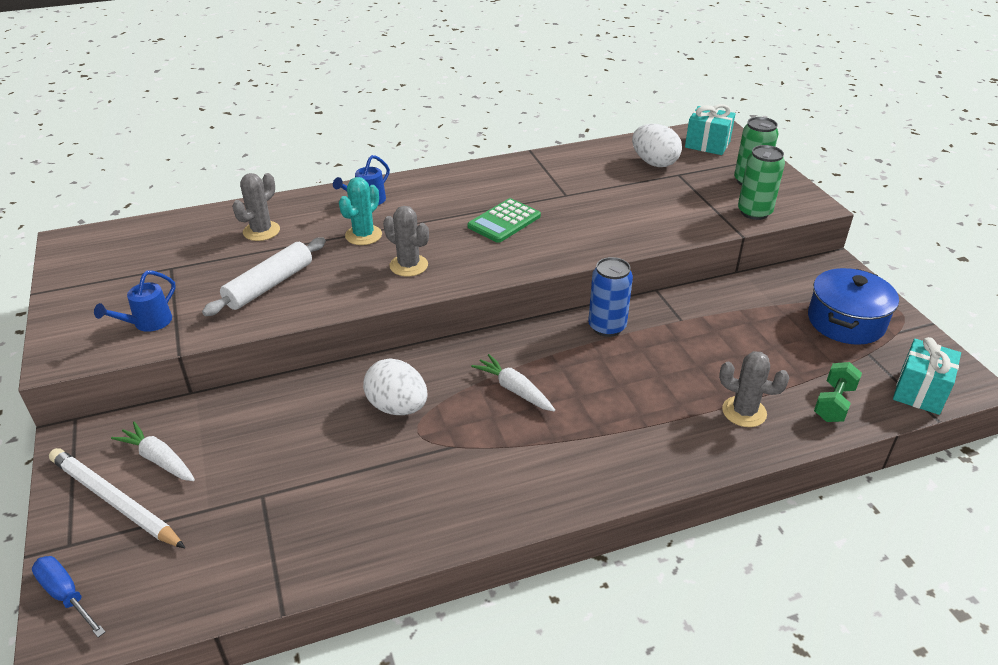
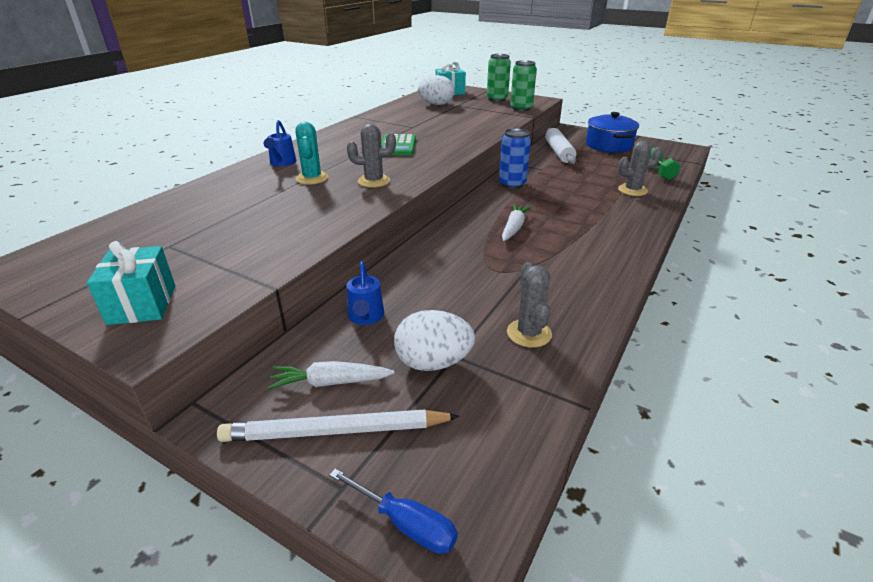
camera: 40 degrees left, 5 degrees down
(66, 595) = (405, 523): blue screwdriver -> blue screwdriver turned 150 degrees counterclockwise
(148, 323) = (207, 283): blue watering can -> blue watering can (365, 317)
(261, 231) = (220, 201): grey cactus -> grey cactus (529, 333)
(269, 285) = (283, 224): white rolling pin -> white rolling pin (558, 152)
(397, 407) = (462, 265): white egg -> white egg (433, 363)
(514, 389) = (514, 228): white carrot -> white carrot turned 105 degrees clockwise
(919, 391) = (678, 157): turquoise gift -> turquoise gift (142, 304)

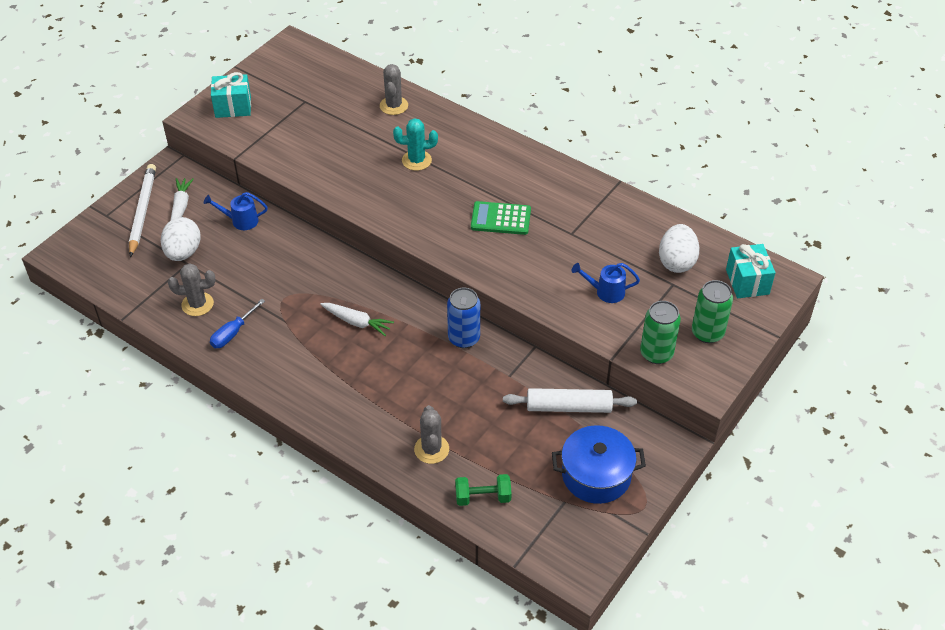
camera: 95 degrees right, 15 degrees up
(282, 163) = (459, 137): blue watering can -> blue watering can (605, 292)
(374, 181) = (402, 201): grey cactus -> grey cactus (394, 106)
(405, 523) = (79, 236): blue screwdriver -> blue screwdriver (233, 333)

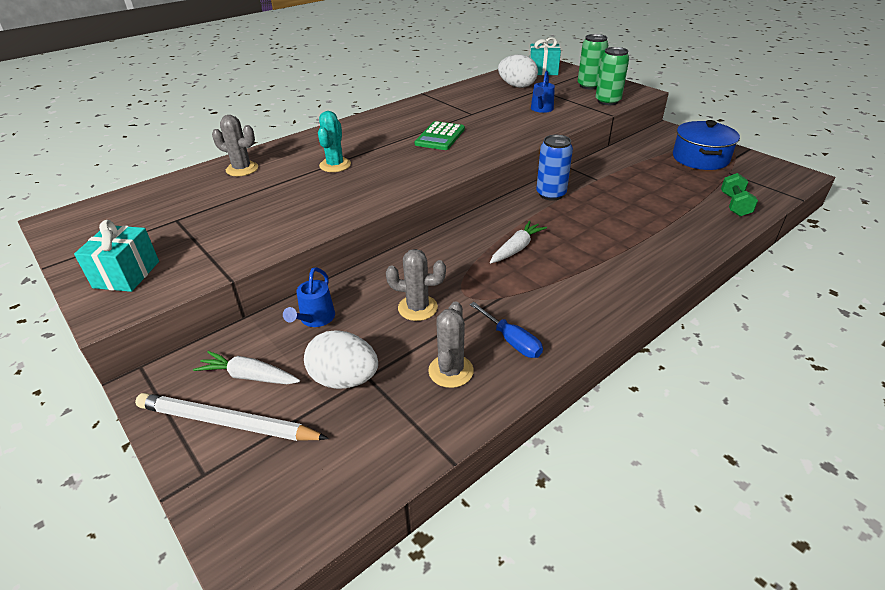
camera: 75 degrees left, 10 degrees down
(431, 449) = (685, 223): grey cactus -> grey cactus (417, 308)
(569, 407) = (632, 160): white rolling pin -> none

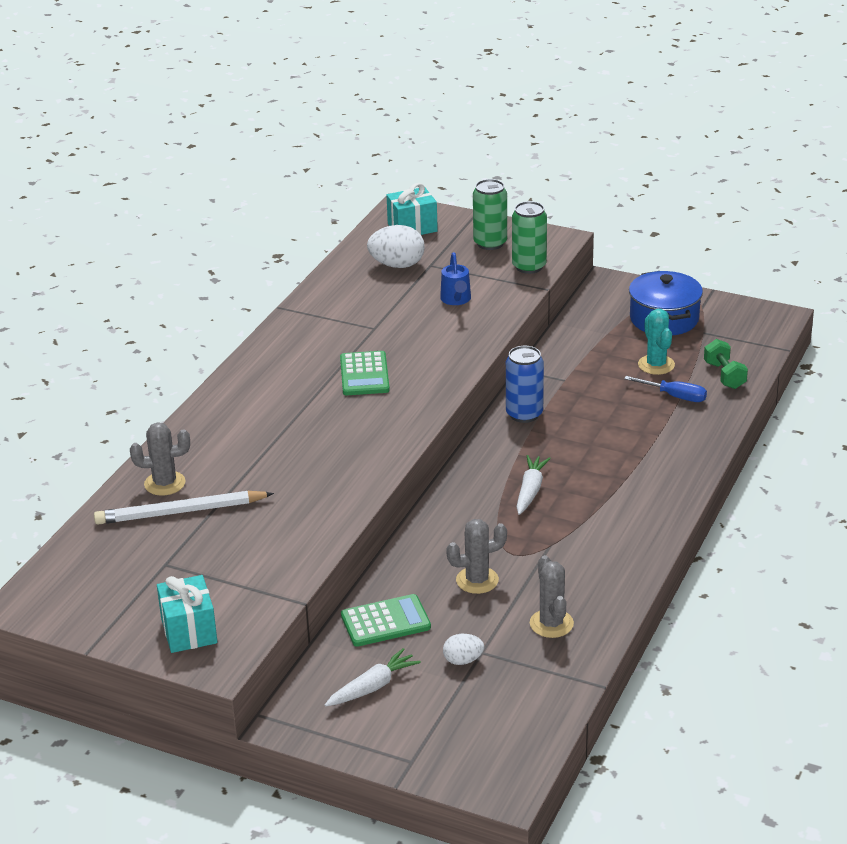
camera: 25 degrees left, 5 degrees down
(227, 422) = (392, 724): white pencil -> white pencil (180, 512)
(249, 376) = (373, 687): white carrot -> white carrot turned 150 degrees clockwise
(315, 319) = (385, 622): blue watering can -> green calculator
(335, 165) = (274, 448): turquoise cactus -> turquoise cactus (656, 365)
(344, 379) = (463, 660): white egg -> white egg, size x0.56
(511, 341) = (586, 582): blue screwdriver -> blue screwdriver (674, 396)

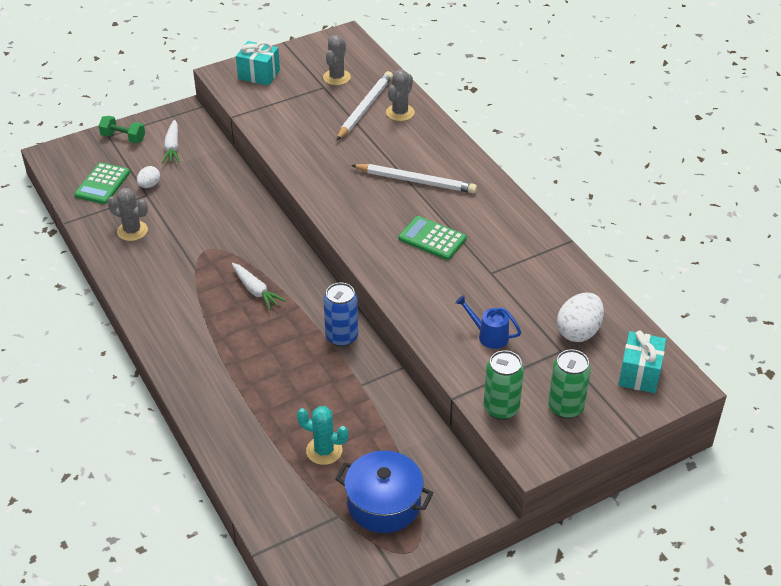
camera: 125 degrees right, 10 degrees up
(283, 420) = (416, 181): none -> white pencil
(385, 622) = (214, 174): green calculator -> green calculator (102, 184)
(477, 580) = (203, 223): grey cactus -> grey cactus (337, 77)
(674, 396) = (273, 432): blue screwdriver -> none
(724, 375) = (265, 482): green dumbbell -> green dumbbell (123, 138)

